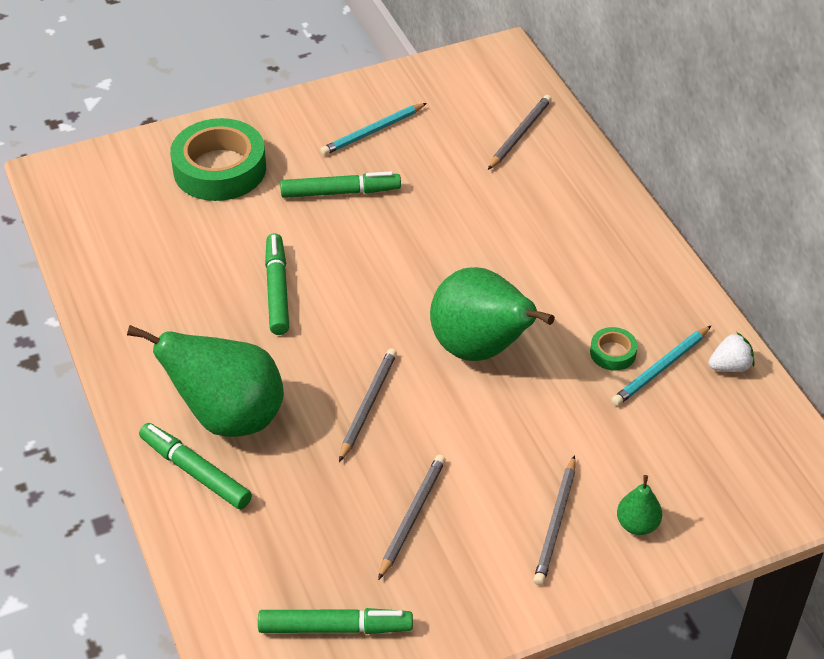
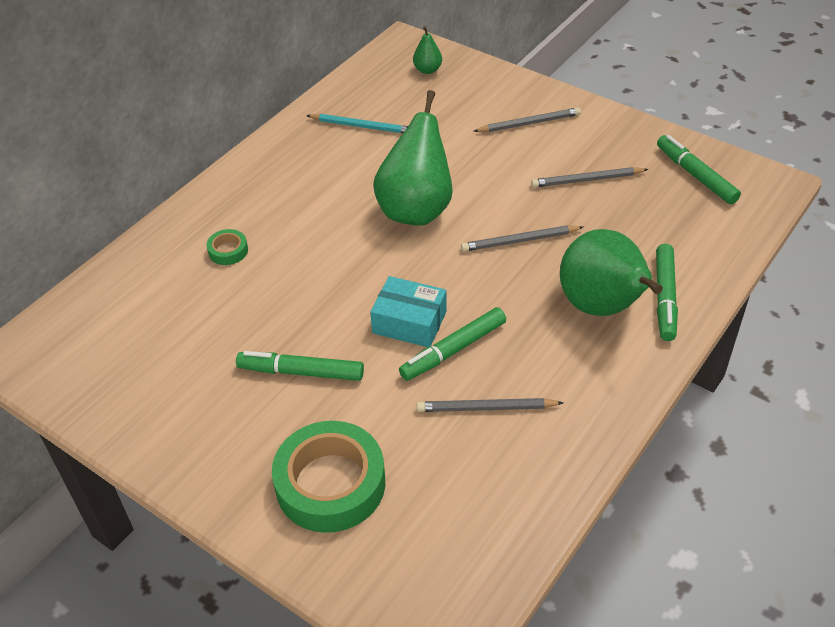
camera: 120 degrees left, 0 degrees up
(334, 277) = (409, 322): none -> turquoise box
(340, 192) = (301, 372): green marker -> green marker turned 45 degrees counterclockwise
(373, 132) = (197, 392): turquoise pencil -> none
(519, 134) = (141, 291): grey pencil -> grey pencil (486, 408)
(613, 353) = (365, 150): green tape -> green tape (228, 251)
(637, 524) = (498, 95): green pear -> green pear (427, 70)
(730, 366) = (335, 101): white strawberry -> none

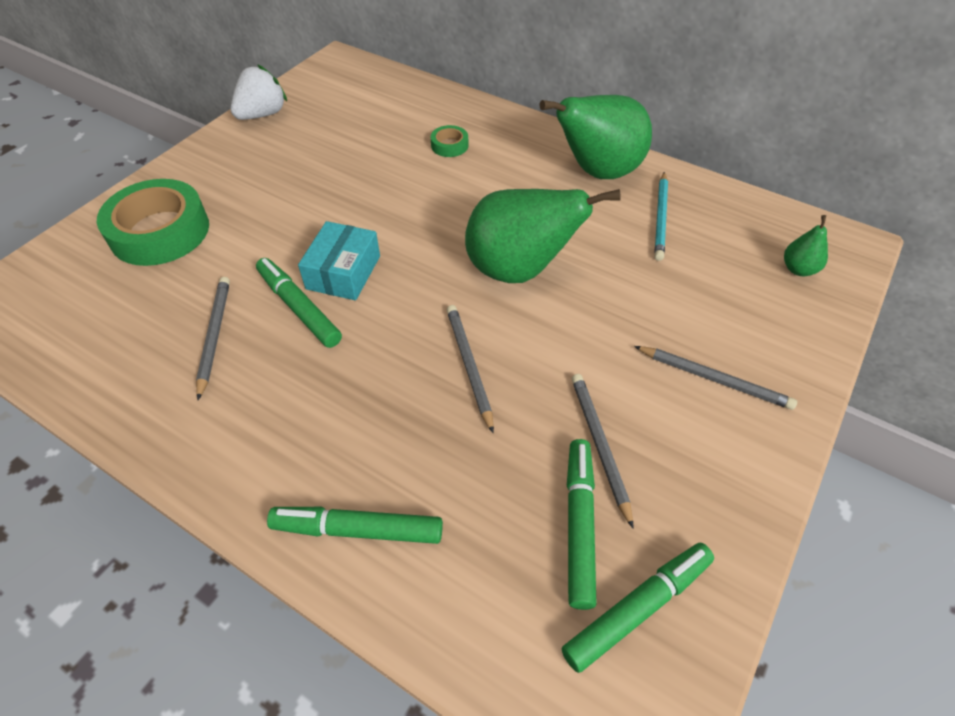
camera: 85 degrees right, 5 degrees up
(118, 419) = (262, 114): none -> white strawberry
(301, 372) = (290, 203): green marker -> green marker (579, 524)
(529, 123) = (714, 379): grey pencil -> grey pencil turned 45 degrees counterclockwise
(602, 307) = (347, 451): green pear -> green pear (597, 172)

